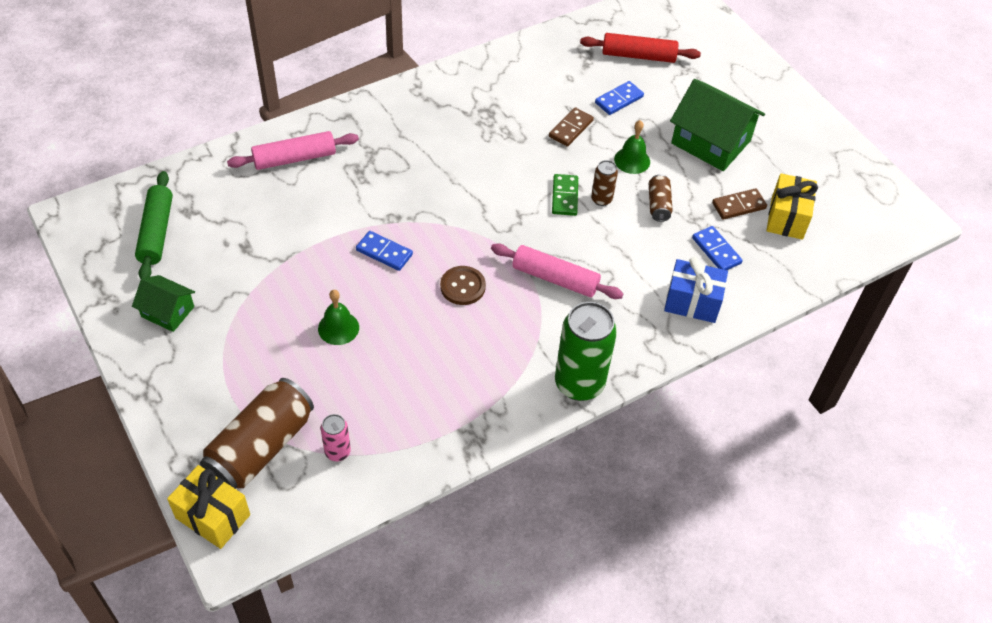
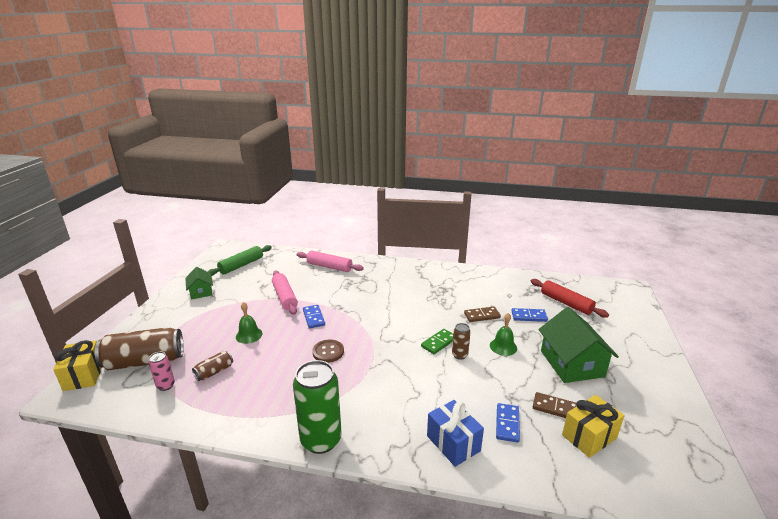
camera: 45 degrees right, 25 degrees down
(555, 278) = (381, 377): pink rolling pin -> pink rolling pin (285, 297)
(658, 205) = (494, 376): brown can -> brown can (214, 372)

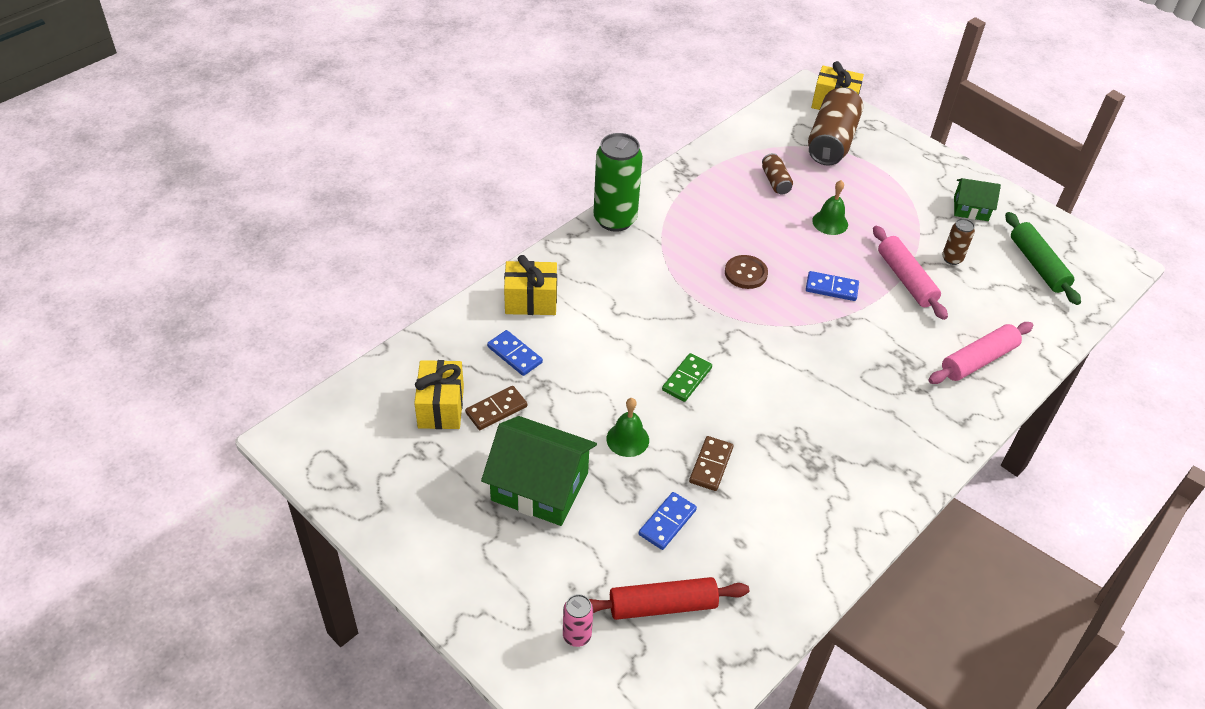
camera: 120 degrees right, 20 degrees up
(166, 385) = (776, 147): pink can -> pink can (577, 636)
(285, 297) = (906, 279): pink rolling pin -> pink rolling pin turned 60 degrees clockwise
(438, 343) = (687, 379): green domino -> green domino turned 45 degrees clockwise
(453, 443) = (531, 301): blue gift -> yellow gift
(459, 355) = (647, 385): brown can -> brown can (952, 259)

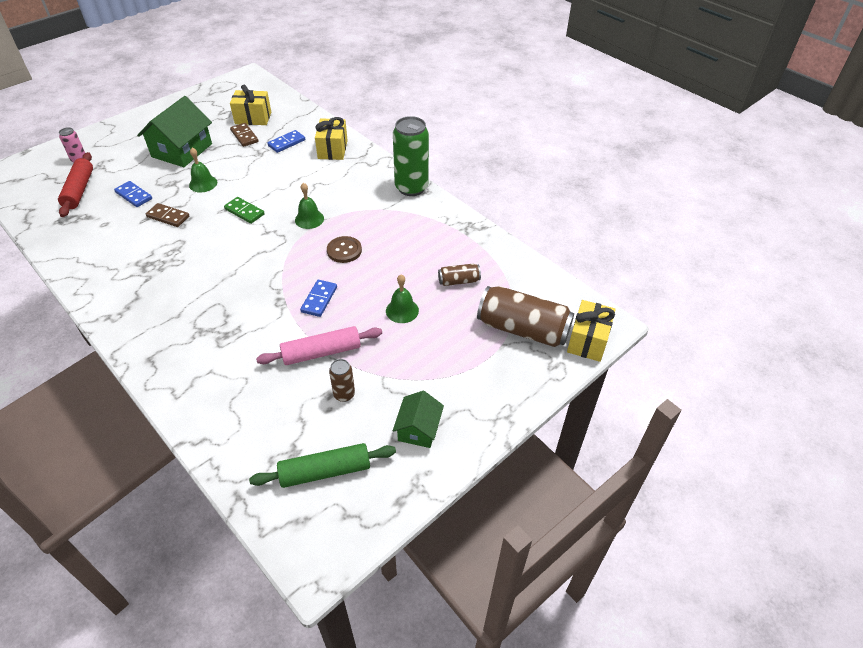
camera: 95 degrees right, 0 degrees up
(692, 310) = (309, 219): none -> green bell
(978, 360) = (212, 385): pink rolling pin -> none

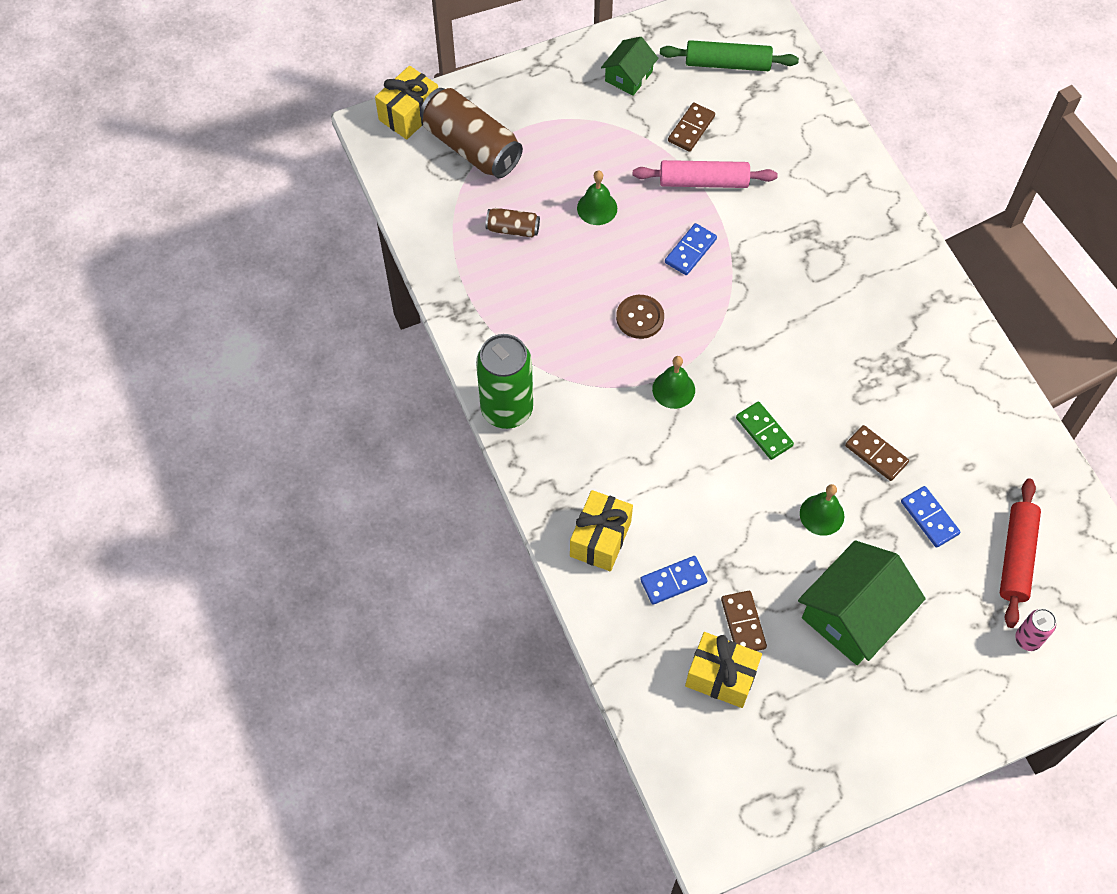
camera: 160 degrees left, 15 degrees up
(344, 394) = (691, 129): brown can -> brown domino

